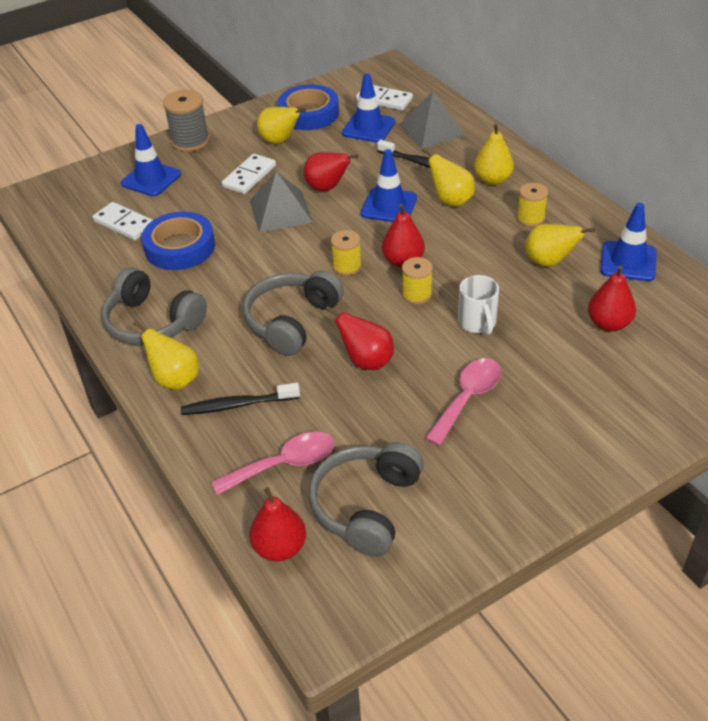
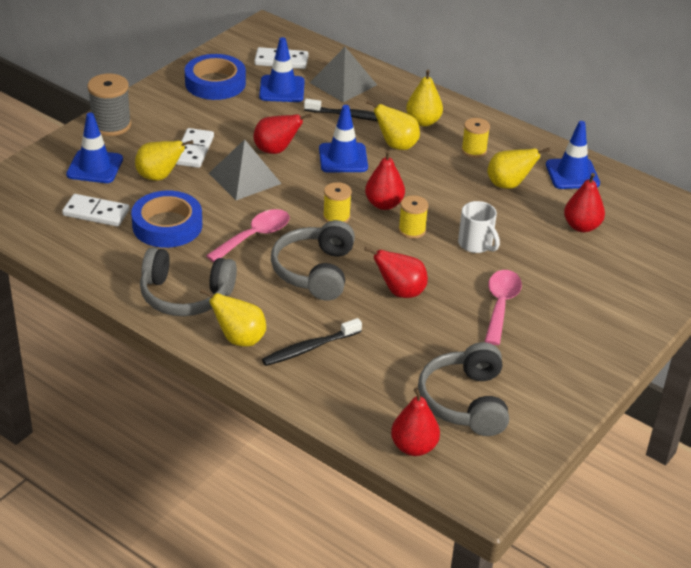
camera: 25 degrees left, 5 degrees down
(279, 141) = (202, 113): yellow pear -> yellow pear (159, 177)
(284, 464) = (379, 385): pink spoon -> pink spoon (255, 236)

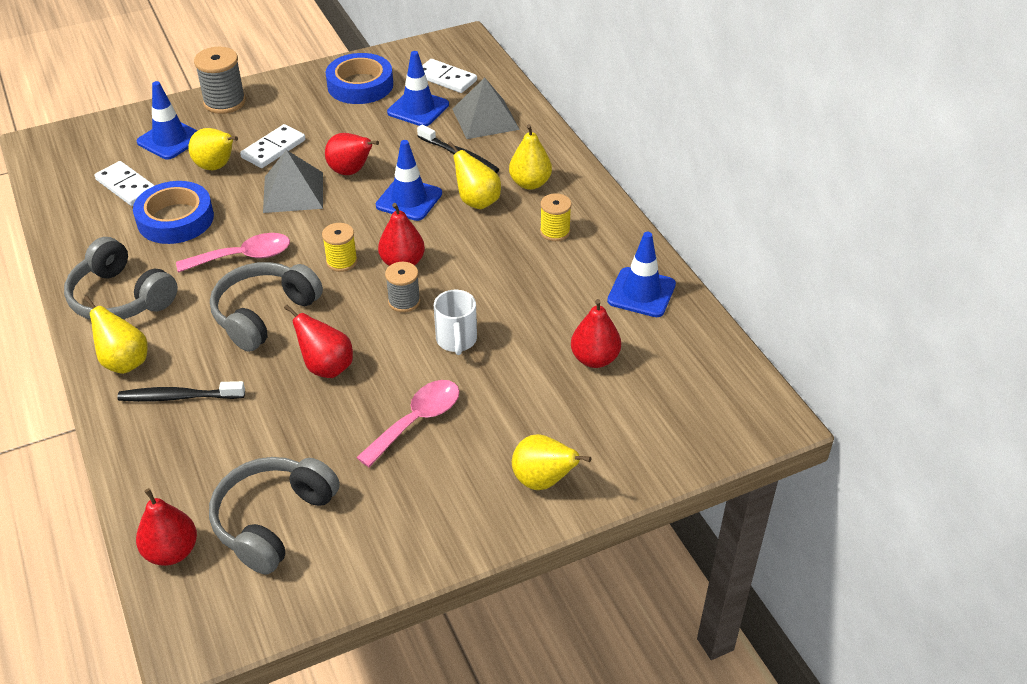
camera: 30 degrees right, 5 degrees up
(412, 230) = (404, 301): yellow spool -> grey spool
(508, 185) = (556, 283): yellow pear -> yellow pear (543, 481)

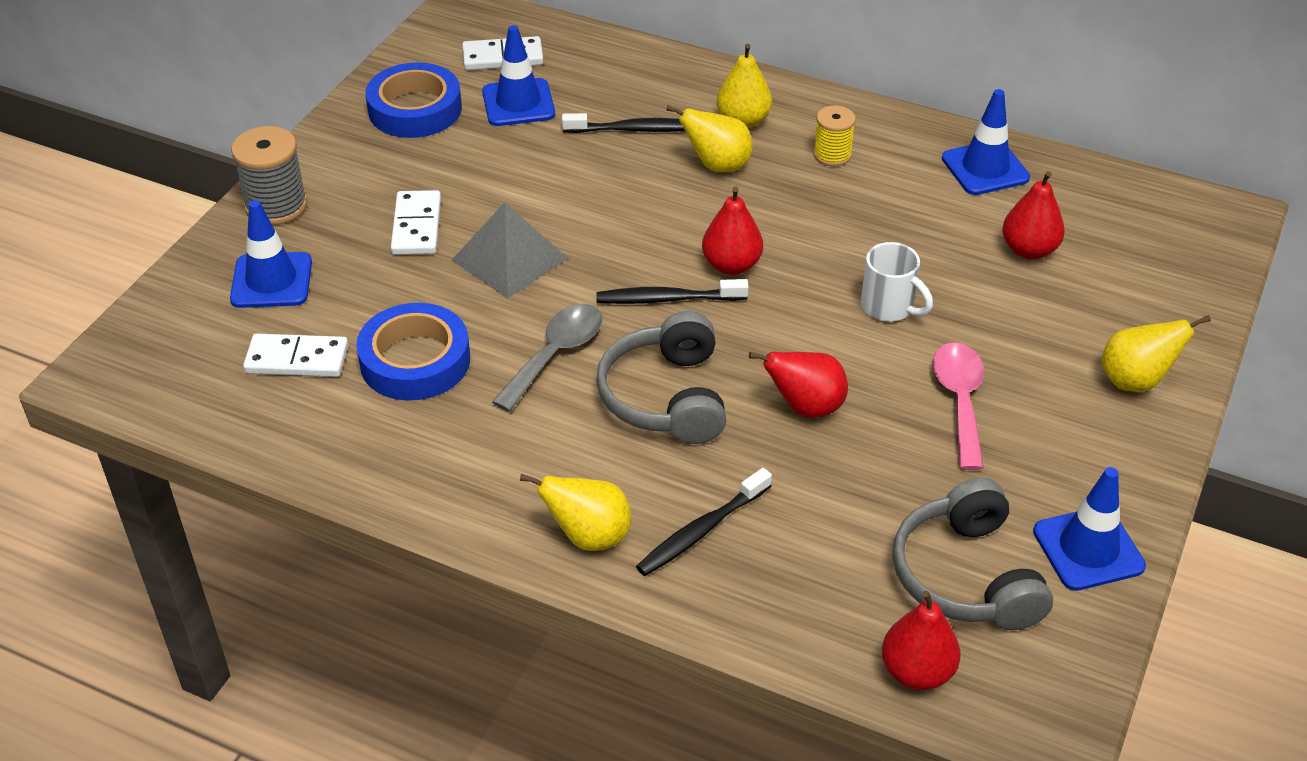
camera: 40 degrees left, 0 degrees up
(121, 298) = (480, 477): grey headphones -> none
(216, 167) = (377, 280): yellow pear -> none
(243, 257) = (556, 354): pink spoon -> grey spoon
(341, 261) = (668, 299): yellow spool -> black toothbrush
(351, 171) = (542, 204): red pear -> none
(404, 301) = (787, 301): grey spool -> none
(409, 199) = (646, 200): blue traffic cone -> blue traffic cone (1088, 549)
(485, 119) = (606, 79): grey pyramid -> none

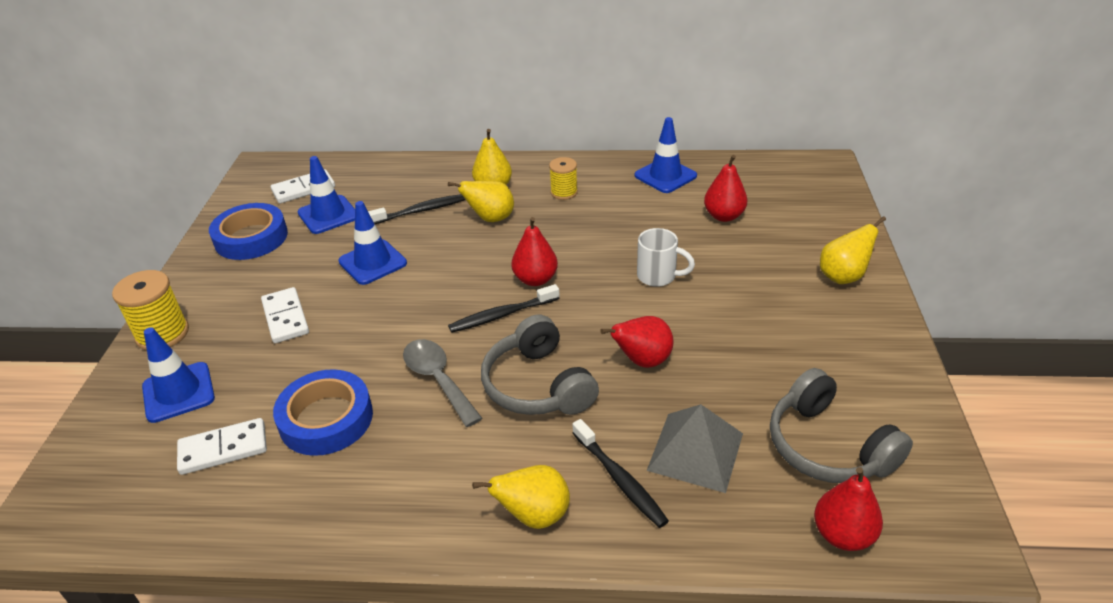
camera: 20 degrees left, 5 degrees down
(276, 205) = (162, 334): grey spool -> yellow spool
(509, 259) = (369, 321): grey pyramid -> grey pyramid (695, 451)
(556, 354) = (438, 379): grey spoon -> grey spoon turned 45 degrees counterclockwise
(702, 530) = (619, 479): black toothbrush -> black toothbrush turned 60 degrees counterclockwise
(960, 401) = (743, 323): pink spoon -> none
(1088, 549) = (893, 398): blue traffic cone -> blue traffic cone (372, 262)

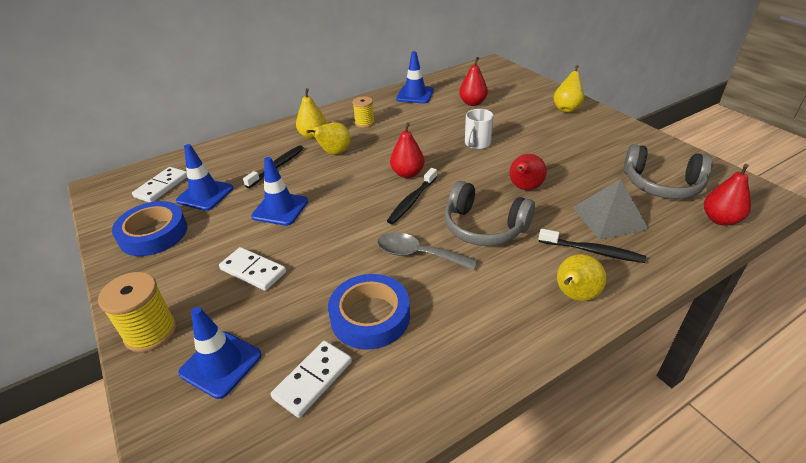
camera: 35 degrees left, 0 degrees up
(658, 276) = (477, 144): white mug -> white mug turned 135 degrees clockwise

